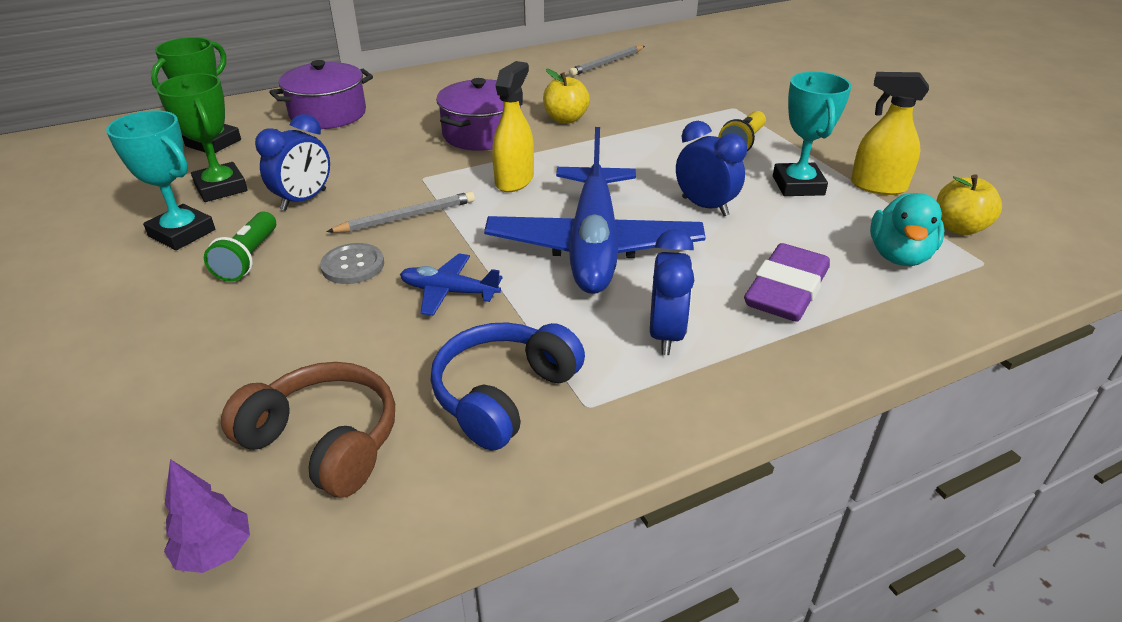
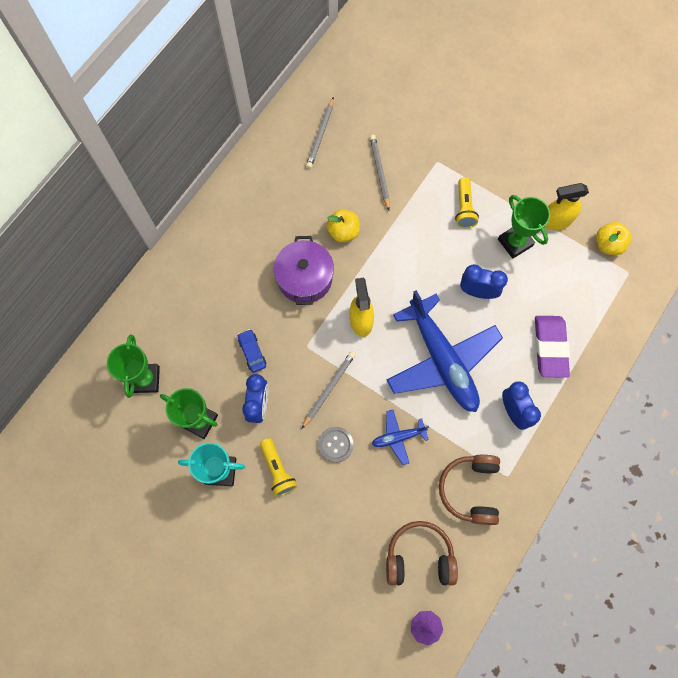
camera: 30 degrees left, 35 degrees up
(248, 258) = (277, 470): green flashlight -> yellow flashlight
(328, 114) = (186, 306): purple pot -> none
(352, 162) = (252, 352): none -> blue car
(504, 395) = (470, 489): blue headphones -> brown headphones
(652, 97) = (379, 172): none -> grey pencil
(798, 185) = (515, 242): turquoise trophy -> green trophy
(899, 256) = (589, 288): turquoise duck -> none

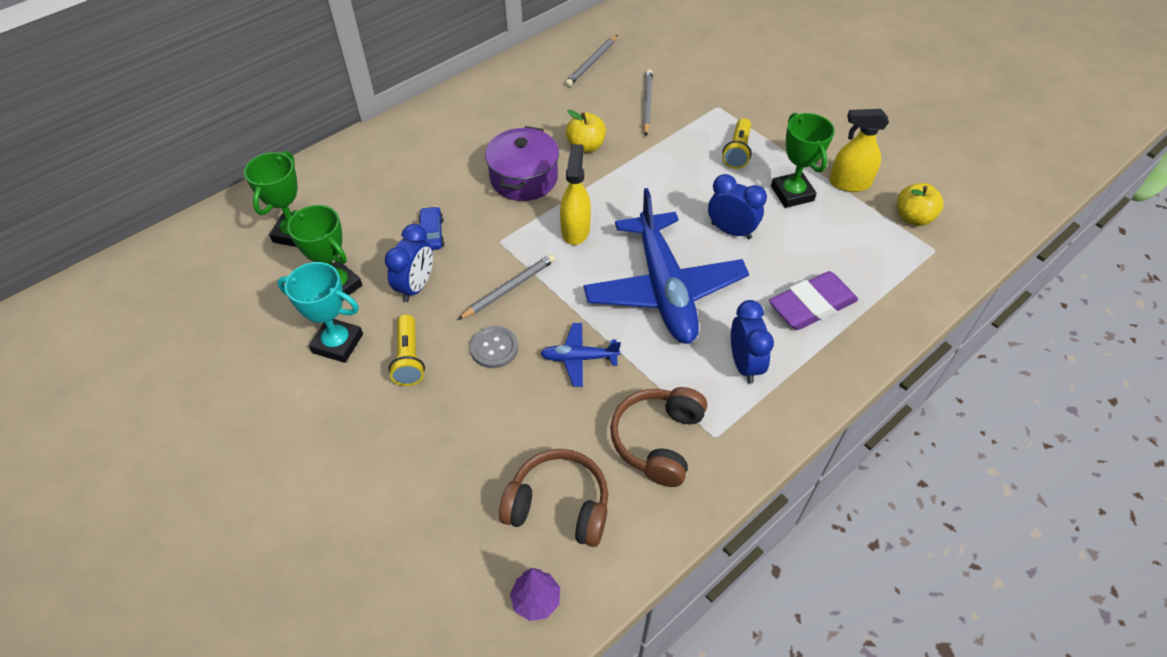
camera: 15 degrees right, 20 degrees down
(550, 347) = (812, 305): purple eraser -> purple eraser turned 45 degrees clockwise

